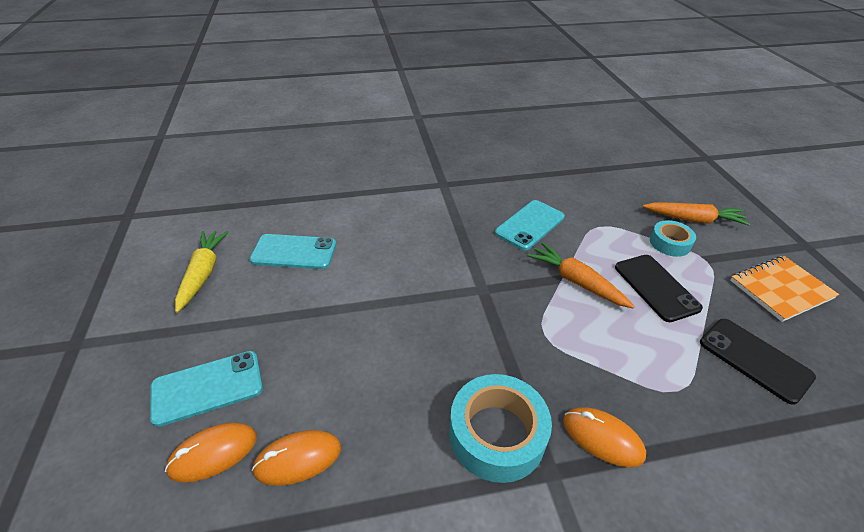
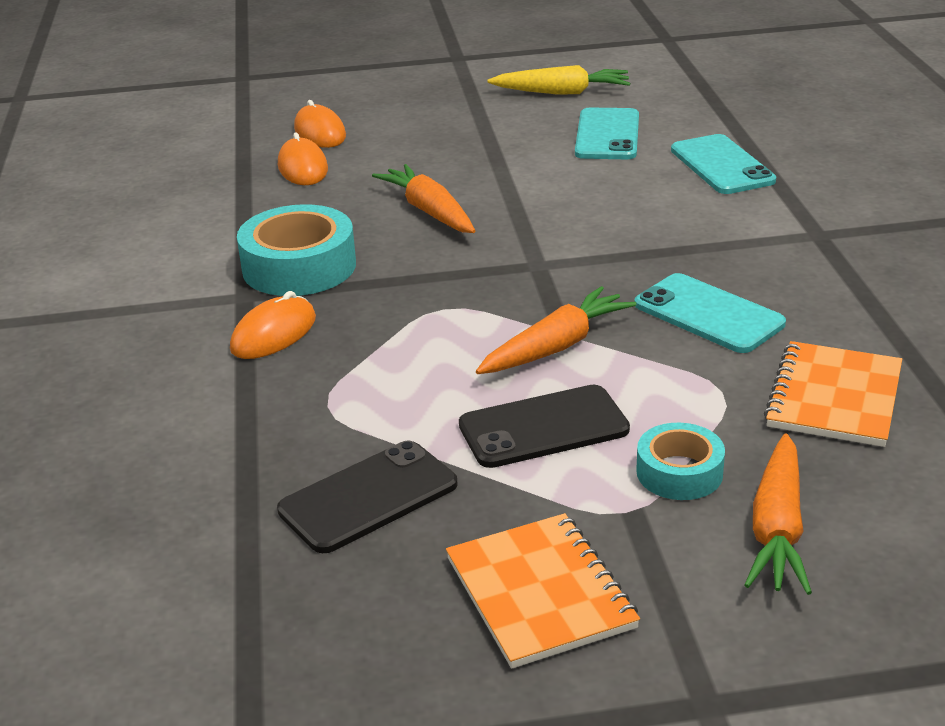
camera: 95 degrees right, 10 degrees down
(207, 388) = (393, 119): turquoise phone -> turquoise phone (721, 165)
(403, 349) = (429, 211): none -> orange carrot
(592, 196) = (834, 397): none -> orange notebook

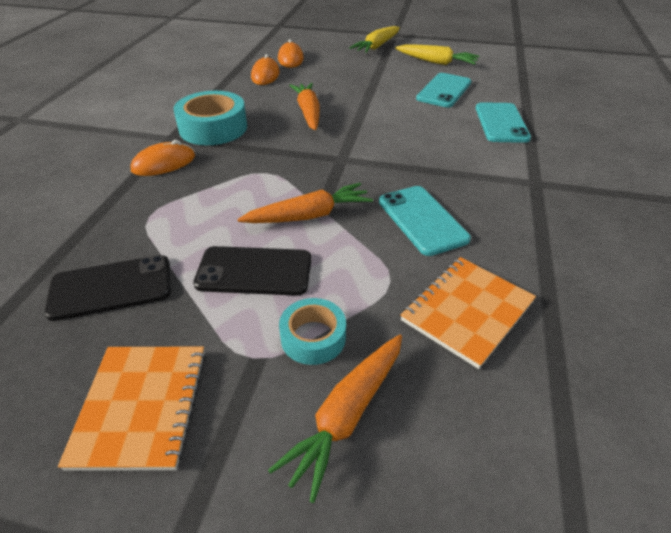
camera: 20 degrees right, 10 degrees up
(446, 84) = (377, 46): none -> yellow carrot

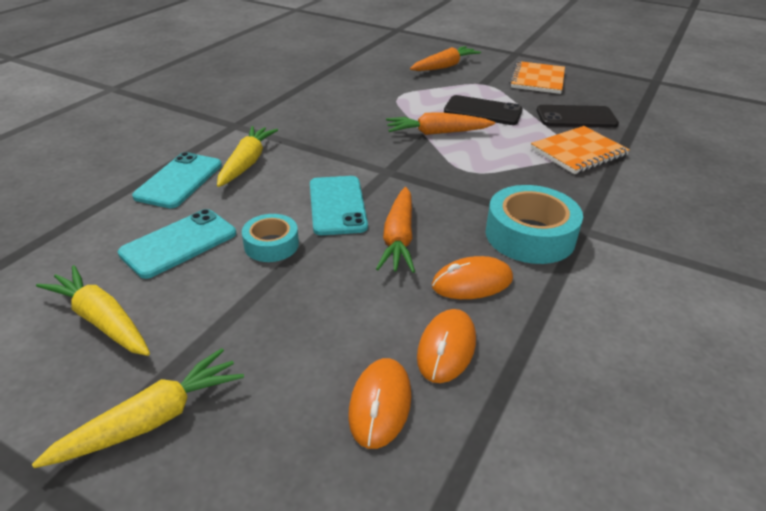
camera: 165 degrees left, 5 degrees down
(164, 163) = (576, 197): orange mouse -> orange mouse (472, 282)
(313, 337) = (452, 85): turquoise tape -> turquoise tape (271, 245)
(422, 220) = (352, 118): turquoise phone -> turquoise phone (337, 205)
(467, 311) = (364, 81): orange notebook -> orange notebook (578, 152)
(469, 145) = (247, 163): none -> yellow carrot

